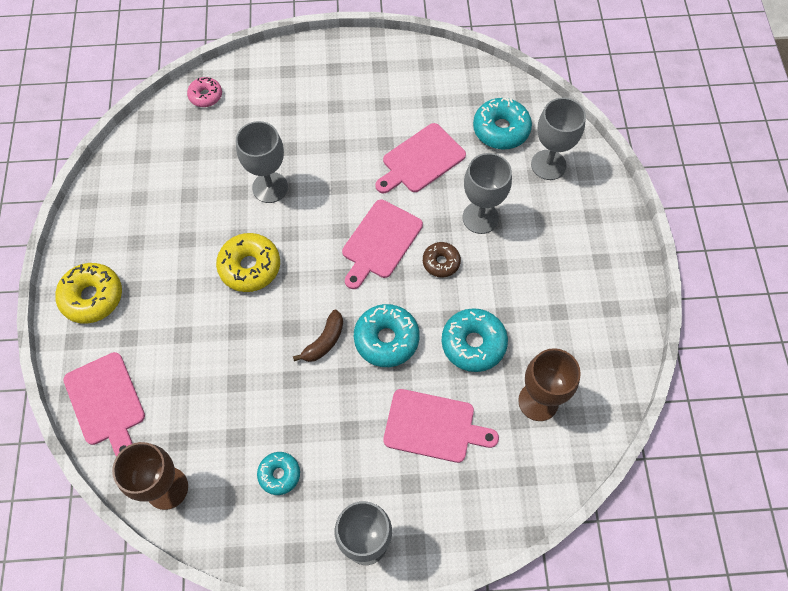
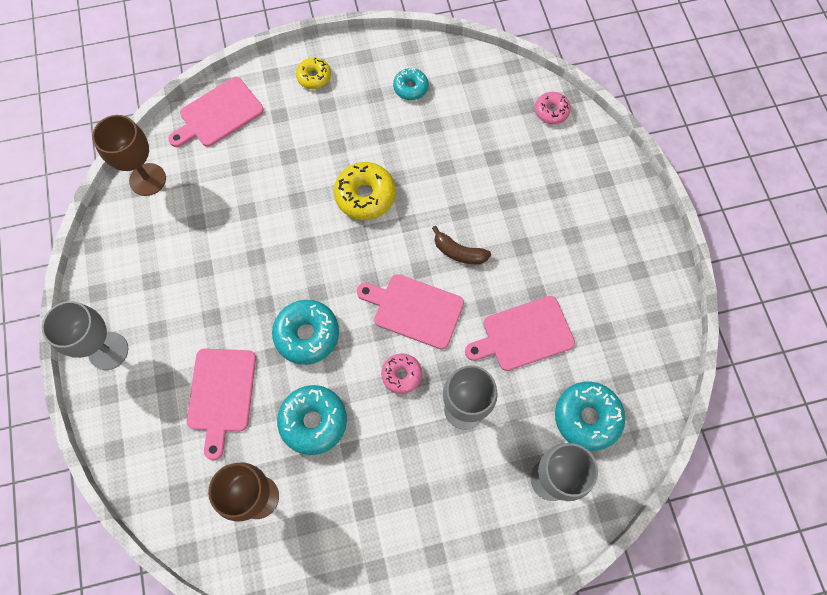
camera: 80 degrees right, 5 degrees up
(92, 297) = (314, 77): yellow donut -> yellow donut, size x0.61
(270, 187) = (457, 193): grey goblet -> none
(279, 474) = (165, 265): turquoise donut -> turquoise donut (410, 88)
(324, 341) = (297, 277): brown banana -> brown banana (459, 252)
(421, 160) = (524, 334): pink cutting board -> pink cutting board turned 60 degrees counterclockwise
(441, 262) = (401, 375): brown donut -> pink donut

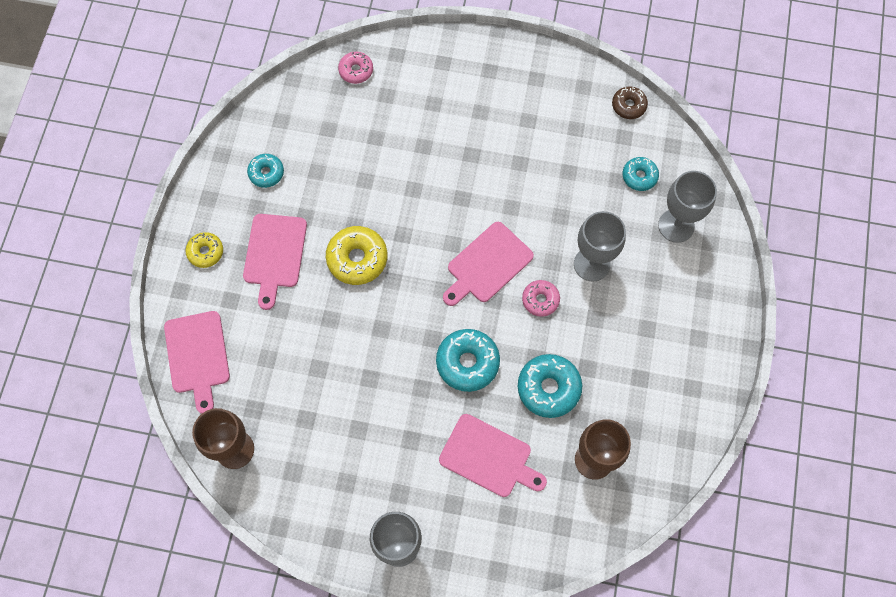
camera: 65 degrees left, 0 degrees up
(459, 252) = (451, 206): brown banana -> none
(524, 334) = (550, 190): pink cutting board -> pink cutting board (274, 254)
(587, 417) = (639, 176): turquoise donut -> turquoise donut, size x0.61
(662, 373) = (628, 106): none -> brown donut

